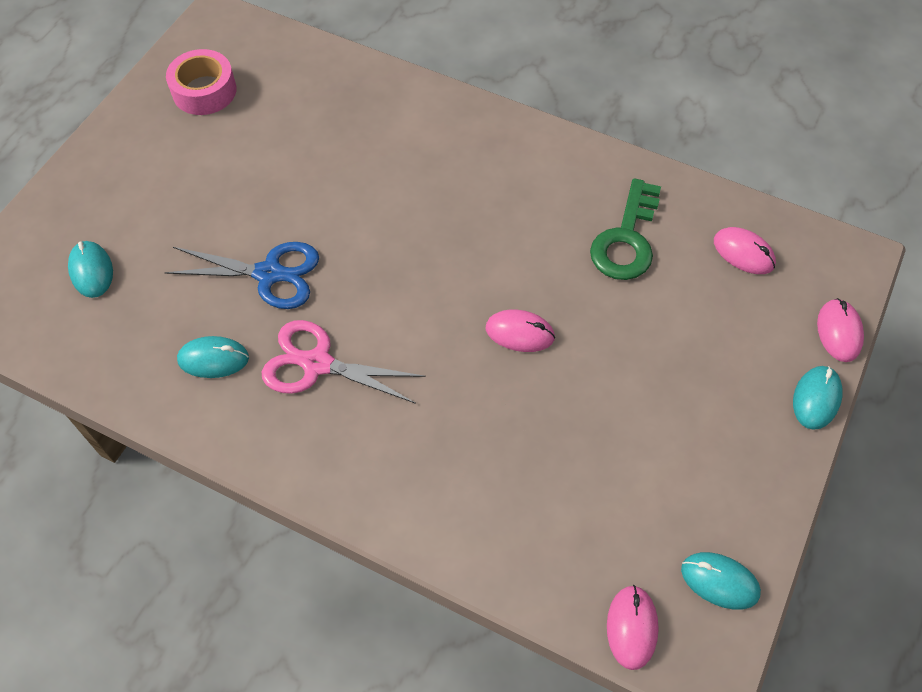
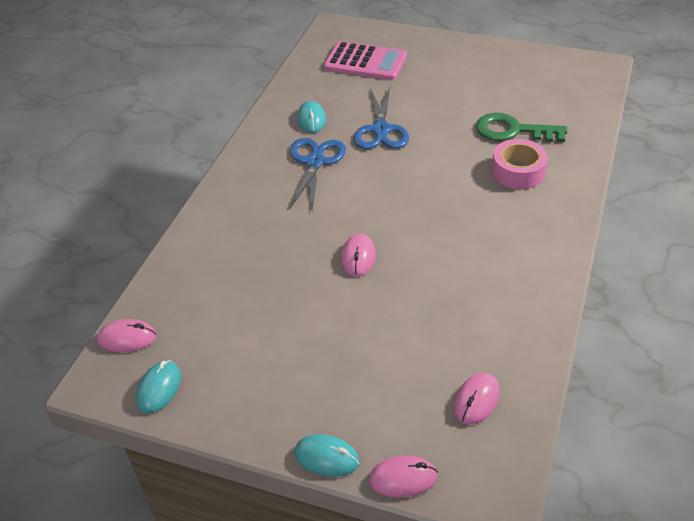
camera: 85 degrees right, 15 degrees down
(91, 271) = (365, 62): turquoise mouse -> pink calculator
(204, 91) = (529, 74): pink tape -> pink tape (518, 171)
(317, 364) = (315, 162): pink scissors -> blue scissors
(626, 239) = (467, 314): green key -> green key (513, 131)

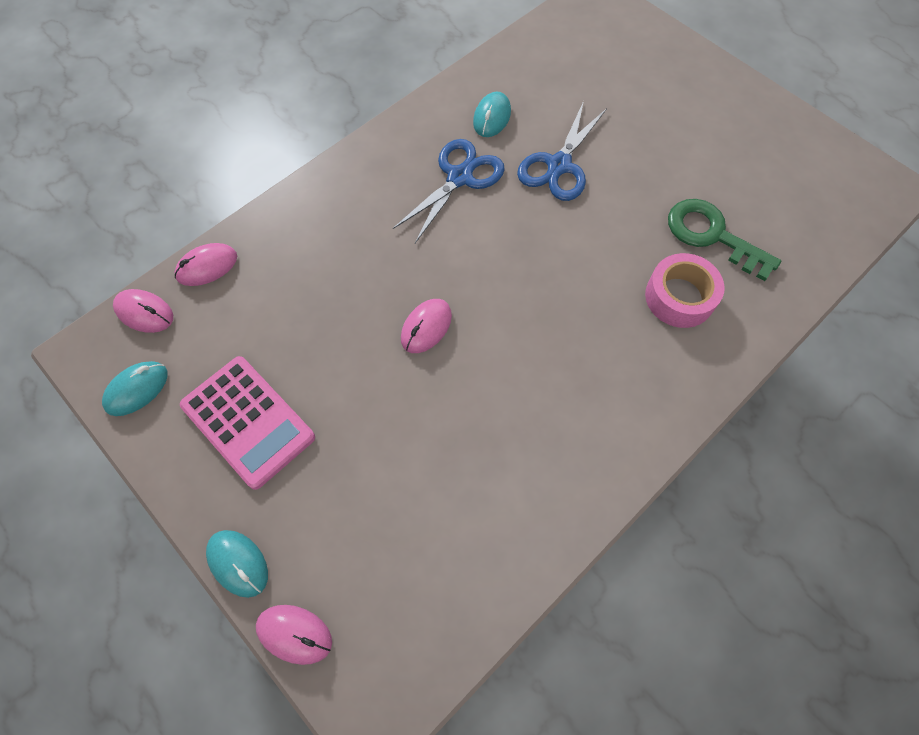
camera: 25 degrees right, 20 degrees up
(365, 62) = (602, 62): pink calculator -> pink calculator (248, 421)
(476, 400) = (431, 581): pink mouse -> pink mouse (207, 267)

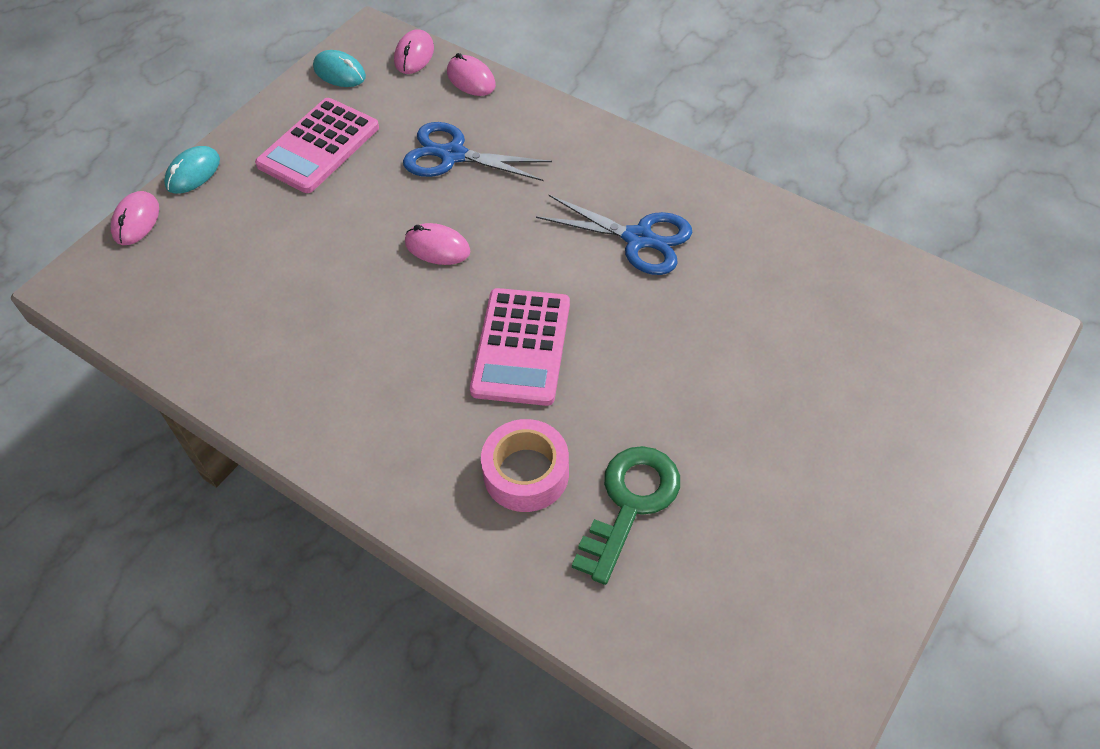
camera: 80 degrees right, 10 degrees down
(492, 117) = (740, 252): turquoise mouse -> none
(555, 280) = (521, 347): none -> pink calculator
(559, 165) = (689, 327): blue scissors -> blue scissors (452, 155)

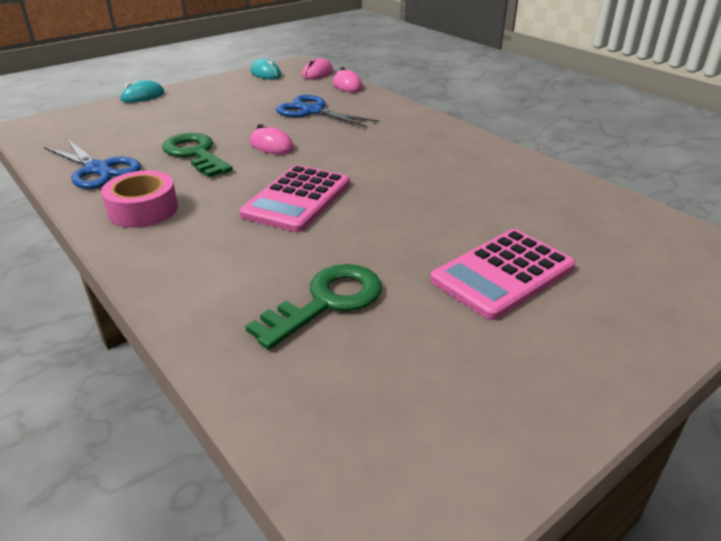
camera: 15 degrees right, 20 degrees down
(136, 221) = (90, 108): pink mouse -> none
(318, 146) = (228, 97): pink calculator -> pink calculator (502, 274)
(349, 289) = (195, 154): none -> green key
(526, 473) = (250, 266): pink tape -> pink tape (143, 209)
(638, 239) = (422, 163): blue scissors -> blue scissors (98, 169)

